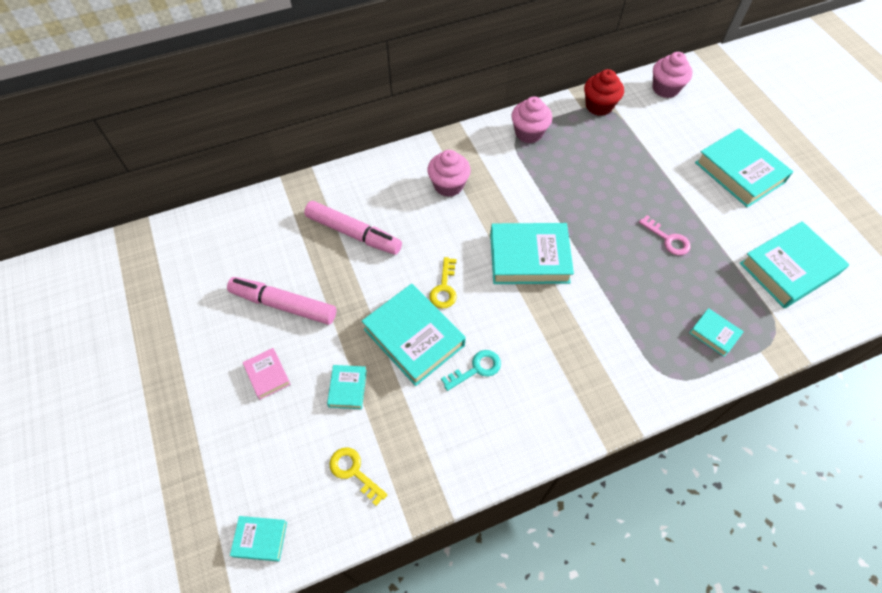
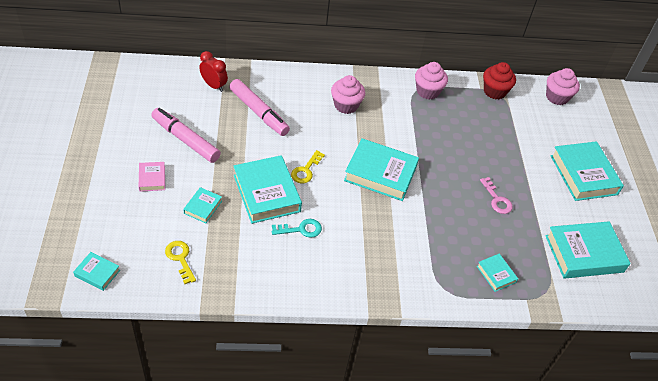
camera: 15 degrees right, 10 degrees down
(283, 218) = (214, 86): none -> red clock

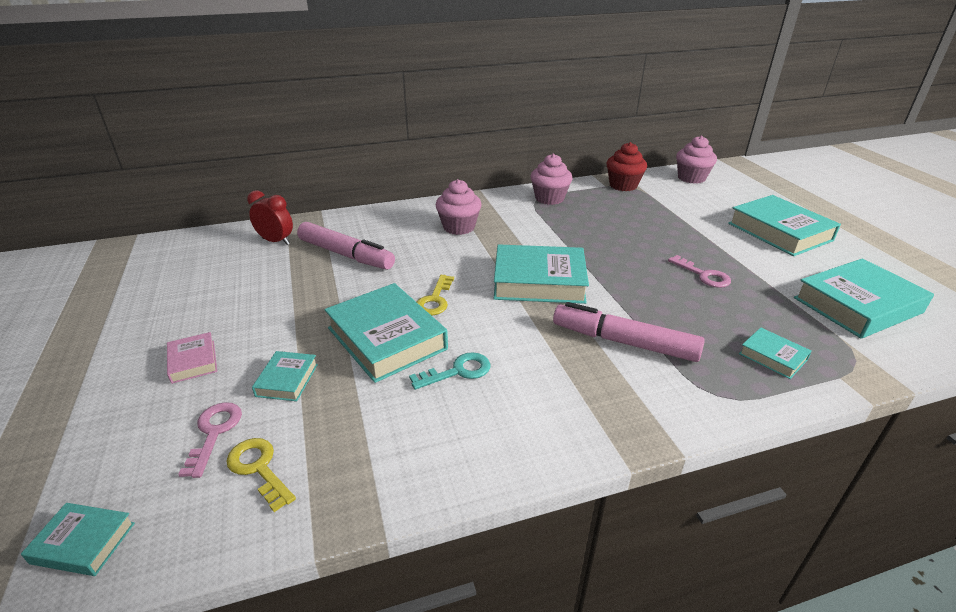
camera: 10 degrees left, 15 degrees down
(160, 230) = (214, 433): none -> pink key
(185, 140) = (244, 303): pink marker -> pink marker (624, 342)

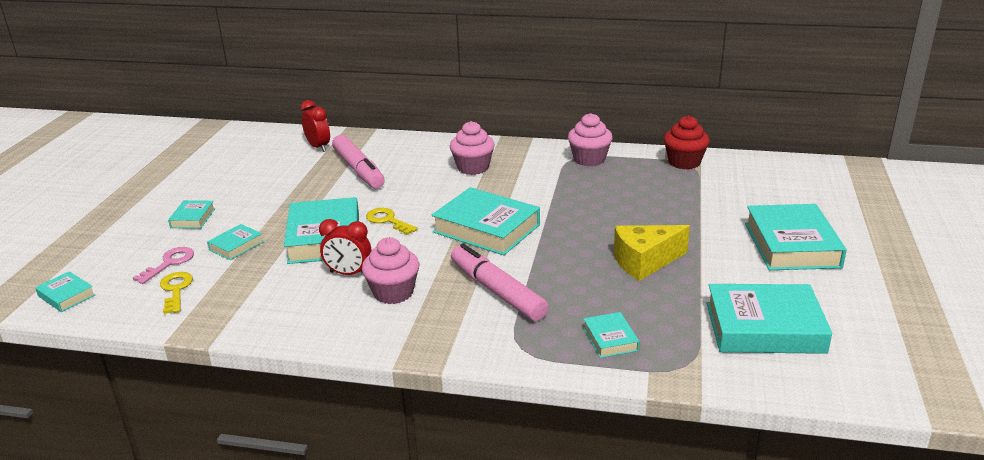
camera: 30 degrees right, 5 degrees down
(193, 361) = (193, 218): pink book -> turquoise book
(435, 300) = (388, 220): yellow key -> yellow key turned 90 degrees clockwise
(458, 371) = (349, 273): turquoise key -> red clock
(691, 178) = (775, 170): pink cupcake -> pink cupcake (393, 292)
(703, 275) = (644, 262): pink key -> yellow cheese

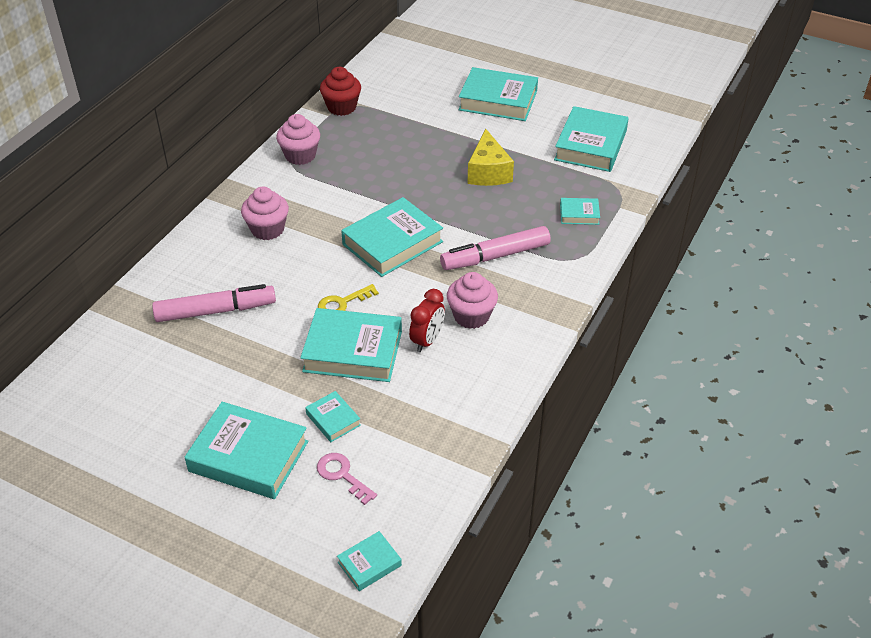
camera: 75 degrees left, 15 degrees up
(176, 290) = (399, 468): yellow key -> none
(193, 218) = (248, 456): turquoise book -> turquoise book, size x2.05
(318, 147) = (131, 338): red clock -> none

